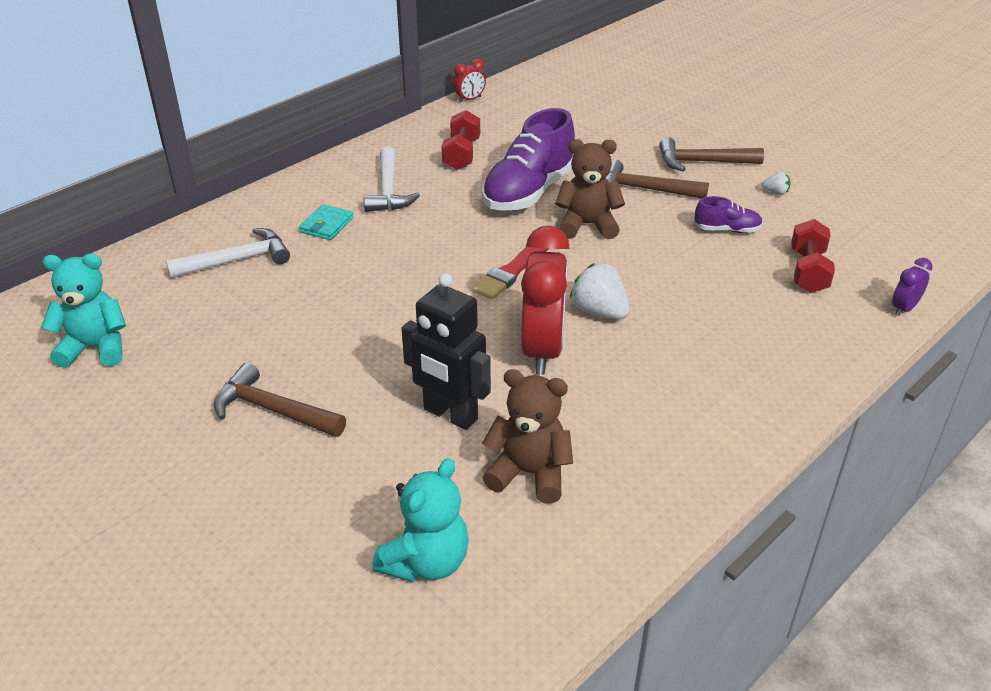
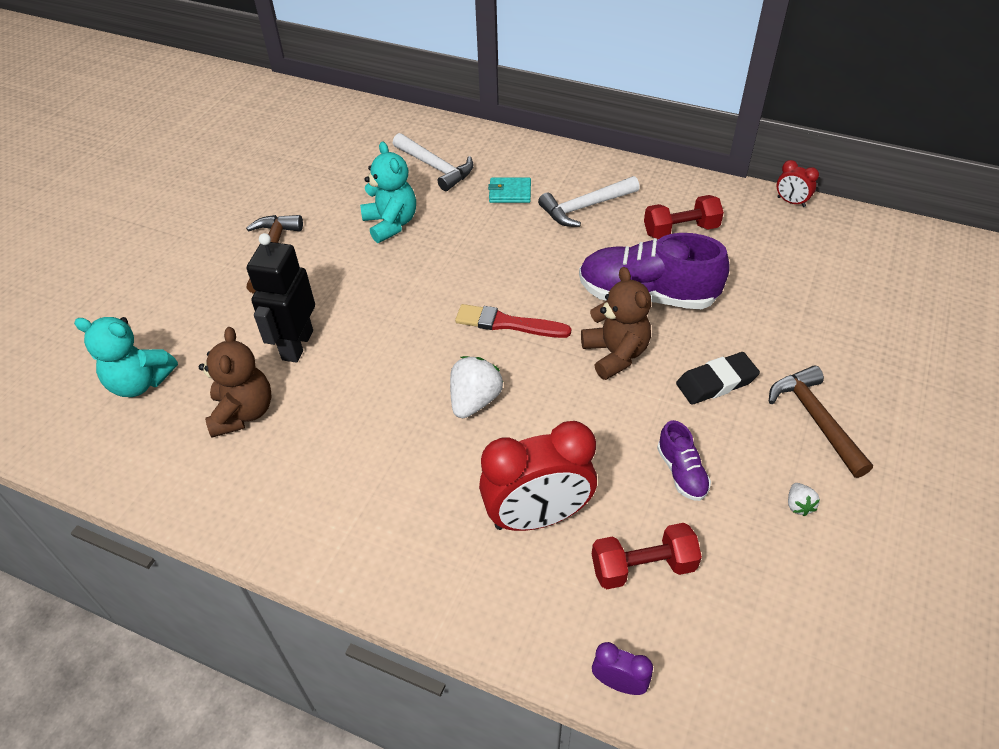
camera: 70 degrees right, 10 degrees up
(95, 348) = (307, 149): turquoise teddy bear -> turquoise teddy bear (391, 224)
(542, 350) = (400, 377): red clock -> red clock (537, 517)
(645, 189) = (716, 382): brown hammer -> black eraser

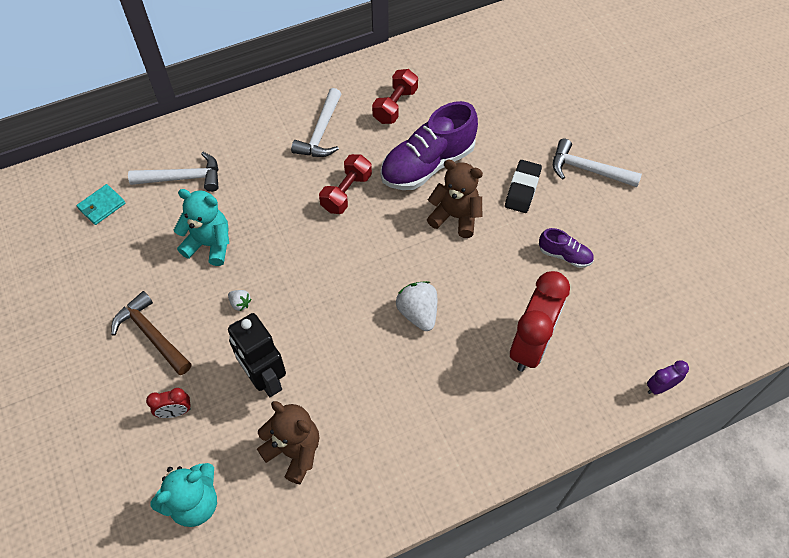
camera: 50 degrees left, 10 degrees up
(508, 323) = (375, 249): red brush -> none
(510, 192) = (260, 158): turquoise wallet -> turquoise wallet (102, 206)
(643, 567) = (605, 322): red dumbbell -> red dumbbell (346, 192)
(791, 202) = (431, 39): red clock -> red clock (175, 412)
(798, 505) = (630, 224): white strawberry -> white strawberry (240, 303)
(815, 419) = (587, 170): brown hammer -> white hammer

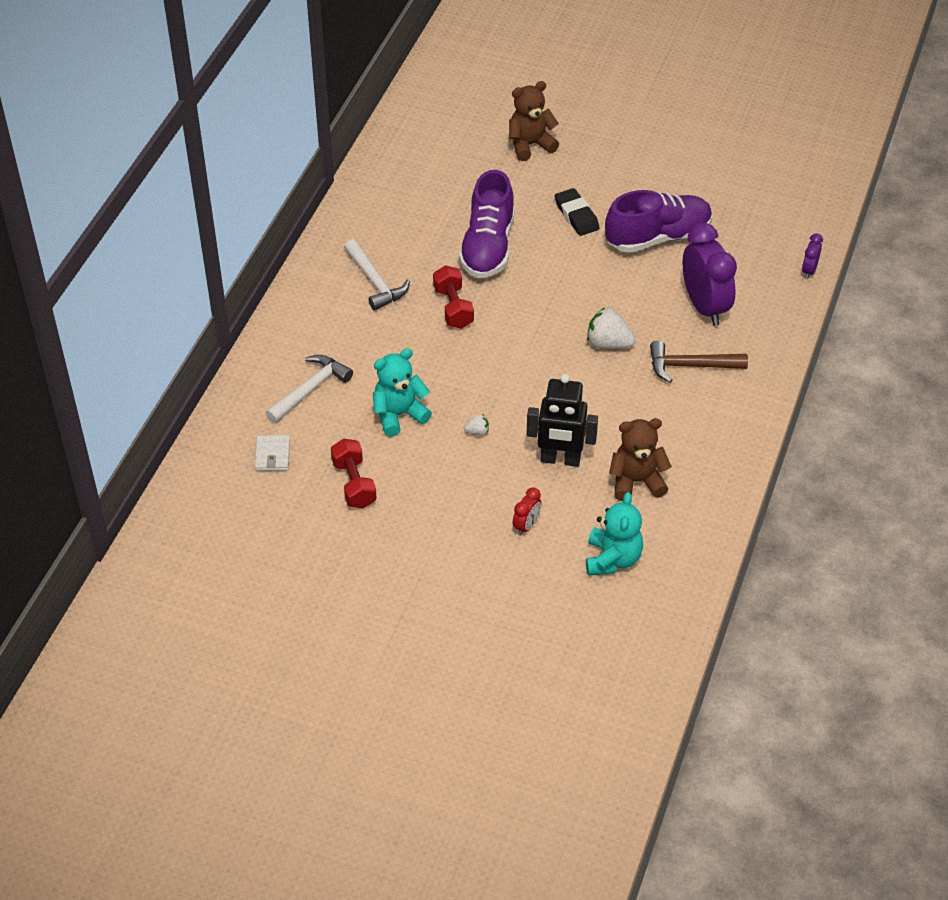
camera: 45 degrees left, 10 degrees down
(102, 206) = (272, 455): turquoise wallet -> white wallet
(151, 334) = (441, 499): brown hammer -> brown hammer (690, 366)
(395, 106) = (407, 224): red dumbbell -> red dumbbell (354, 484)
(455, 217) = (553, 266): brown teddy bear -> brown teddy bear (530, 145)
(530, 345) = (704, 307): red clock -> purple clock
(564, 255) = (658, 237): purple shoe -> purple shoe, size x2.09
(587, 170) = (604, 171): white hammer -> none

